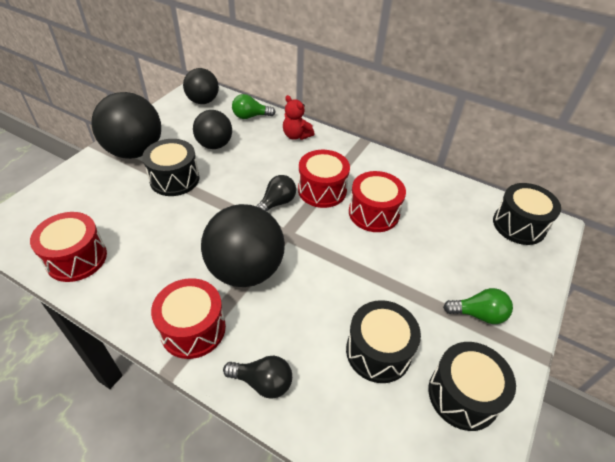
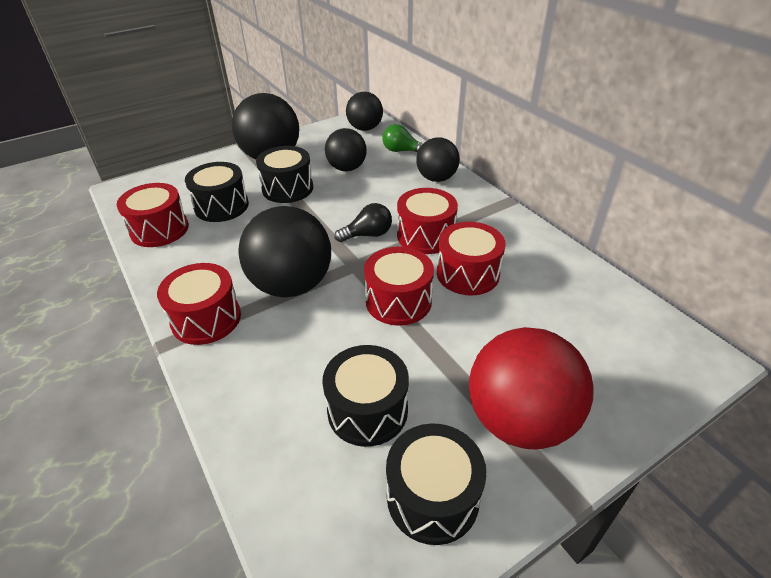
camera: 30 degrees right, 5 degrees down
(263, 382) = (230, 389): black light bulb -> none
(296, 136) = (436, 178): red teddy bear -> black ball
(340, 254) = (398, 301): none -> red drum
(478, 314) = (519, 420): green light bulb -> red ball
(519, 225) = (654, 342): black drum -> black drum (221, 206)

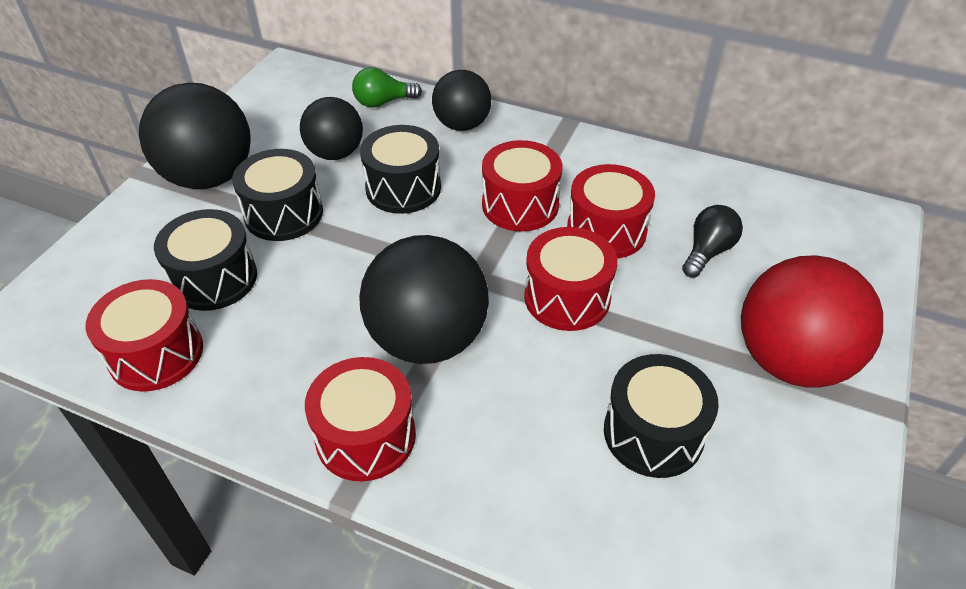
camera: 35 degrees left, 5 degrees up
(365, 128) = (301, 86): black ball -> none
(368, 235) = (453, 233): black light bulb -> black light bulb (707, 252)
(432, 497) = (788, 478): black drum -> black drum (403, 188)

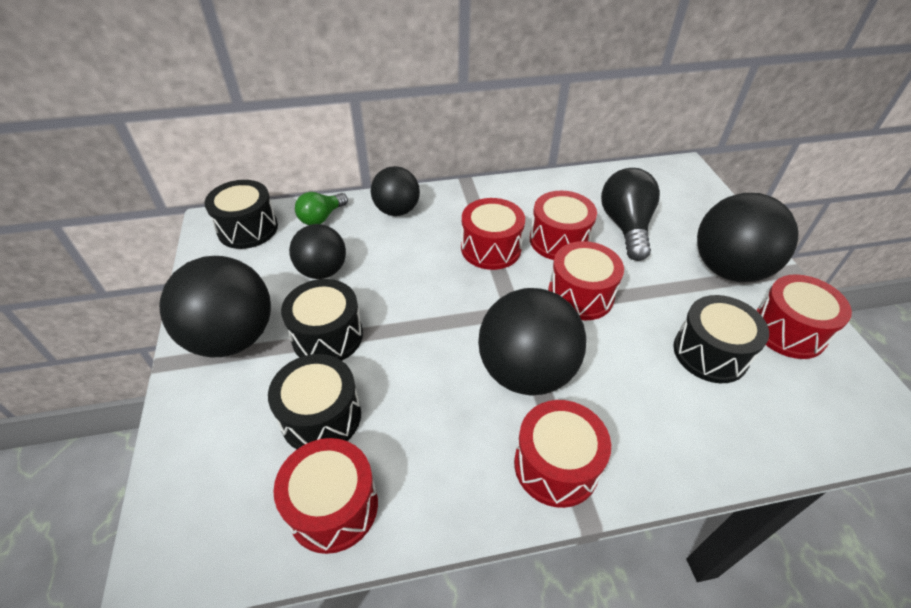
camera: 35 degrees left, 0 degrees up
(403, 188) = (400, 273): black drum -> black drum (248, 229)
(707, 252) = (625, 226): black light bulb -> black light bulb, size x1.66
(789, 467) = (788, 331): none -> red drum
(790, 361) = (728, 269): red ball -> black ball

